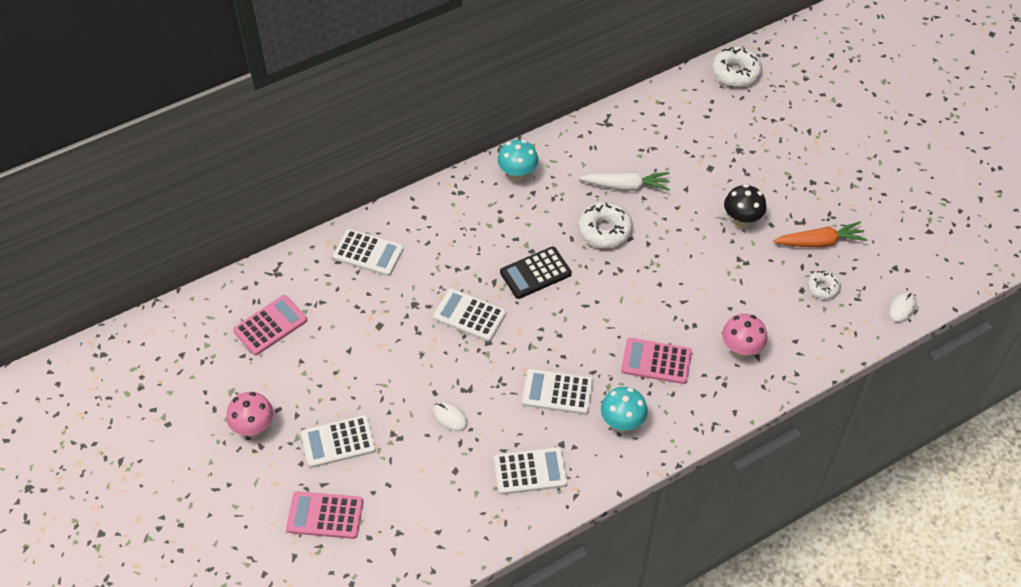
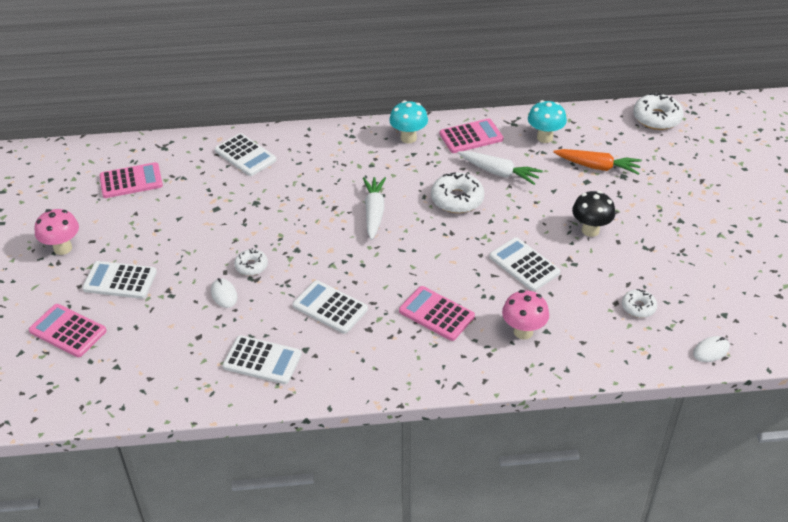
camera: 25 degrees right, 10 degrees down
(456, 376) = (251, 266): none -> white donut
(469, 315) = (295, 225): white calculator -> white calculator (524, 265)
(535, 273) = (374, 212): black calculator -> white carrot
(576, 153) = (471, 137): none -> pink calculator
(622, 424) = (371, 352): turquoise mushroom -> turquoise mushroom (544, 137)
(820, 242) = (658, 270): orange carrot -> orange carrot (598, 167)

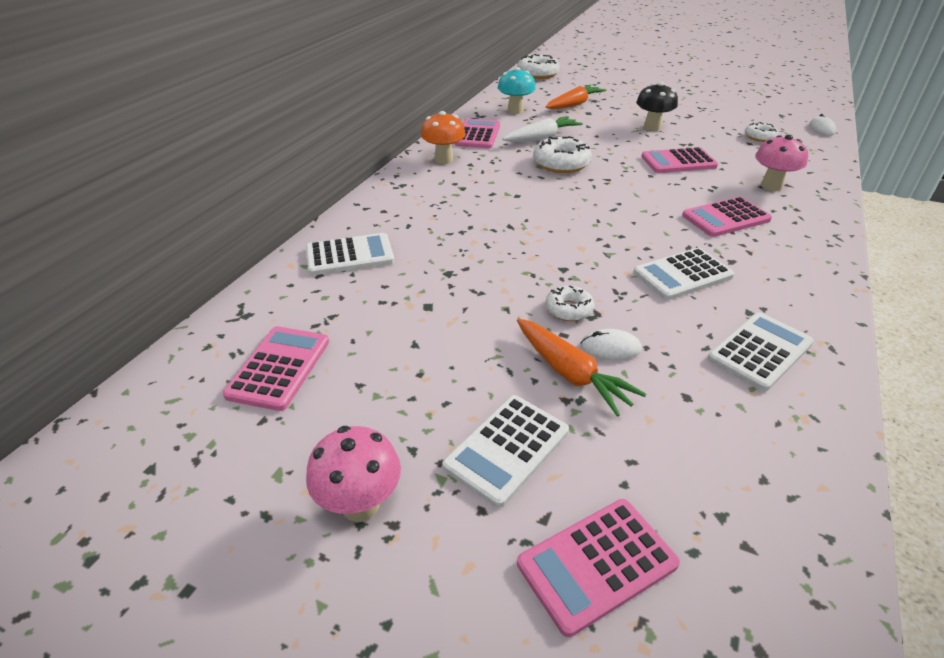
camera: 60 degrees left, 5 degrees down
(190, 285) = (571, 374): none -> orange carrot
(374, 212) = (540, 206): white carrot -> none
(408, 138) = (443, 160): turquoise mushroom -> orange mushroom
(524, 265) = (678, 162): white calculator -> pink calculator

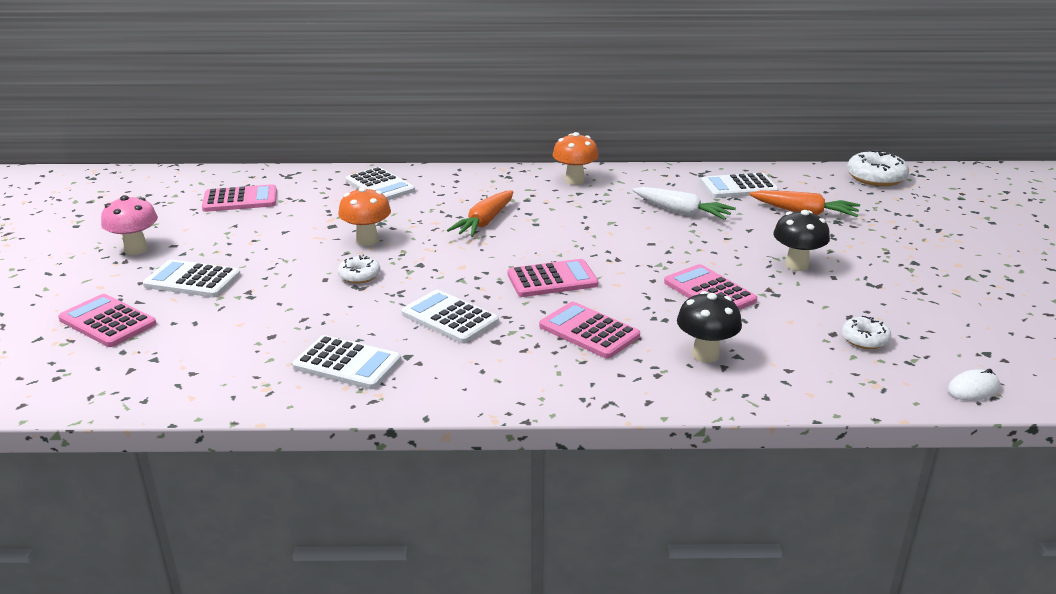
camera: 65 degrees right, 10 degrees down
(478, 135) = (649, 183): pink calculator -> pink calculator (552, 280)
(486, 289) = (367, 240): none -> orange mushroom
(515, 111) = (739, 187): turquoise mushroom -> white calculator
(561, 164) = (627, 231): white donut -> none
(571, 374) = (277, 289): orange carrot -> orange carrot (484, 222)
(610, 348) = (317, 299): white mouse -> none
(771, 186) = (705, 355): pink mushroom -> black mushroom

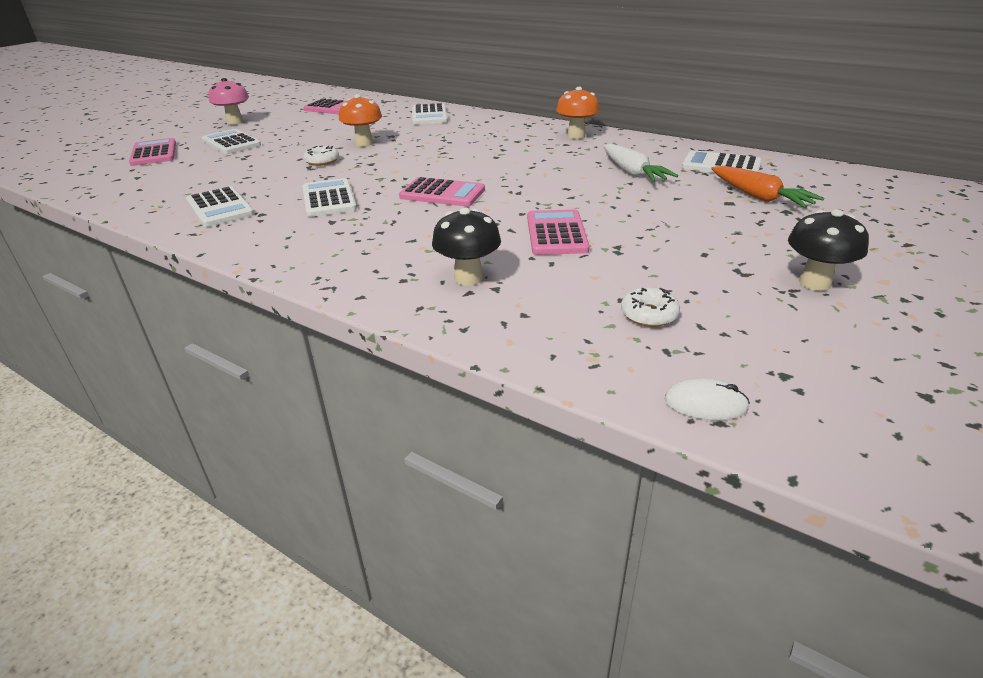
camera: 35 degrees right, 5 degrees up
(484, 222) = (459, 148): orange carrot -> none
(589, 331) = (406, 234): pink calculator -> none
(796, 265) = (679, 235): black mushroom -> black mushroom (814, 283)
(876, 177) = (895, 185): white donut -> none

